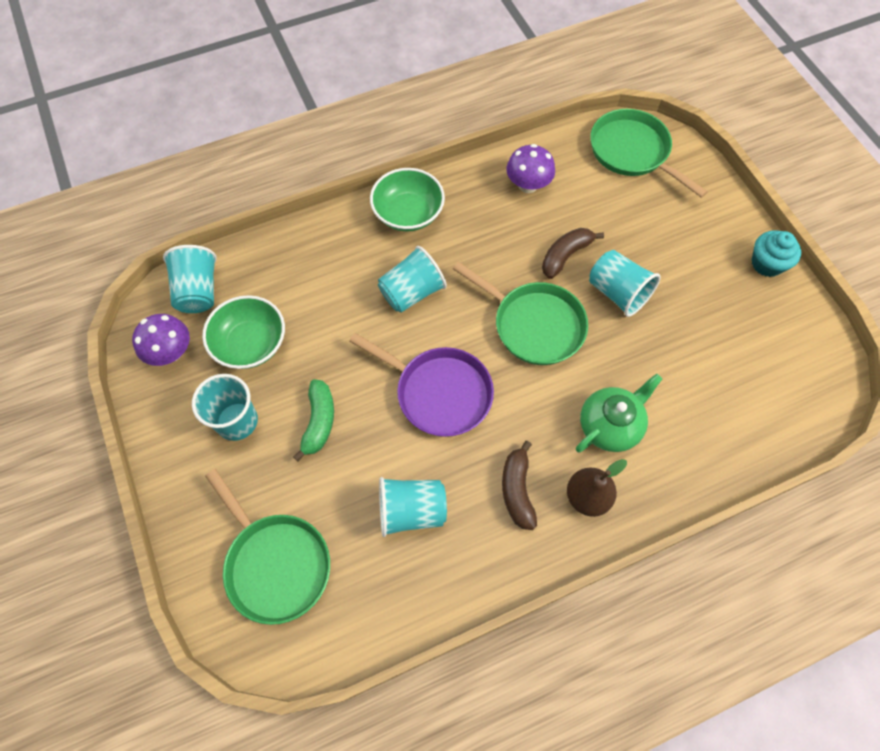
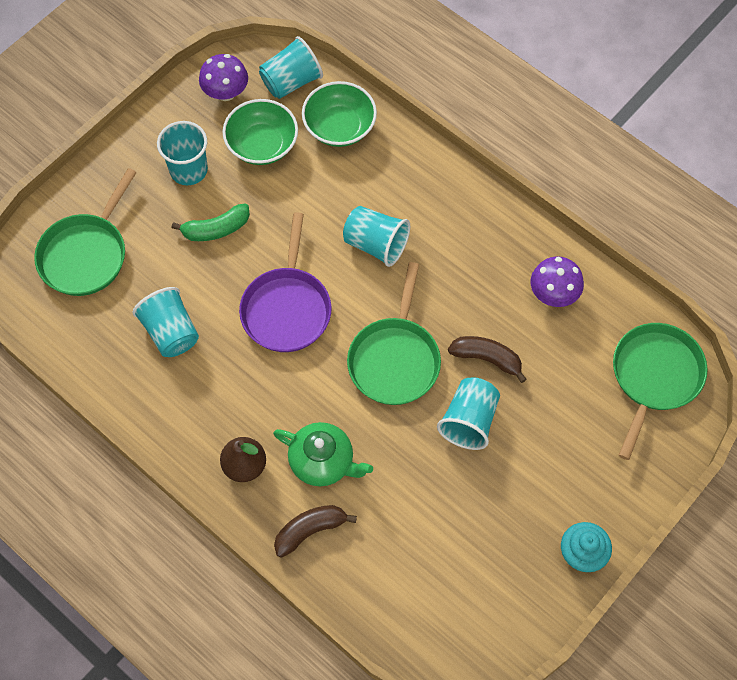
camera: 65 degrees right, 0 degrees up
(408, 213) = (460, 204): green bowl -> green bowl (339, 127)
(517, 490) = (225, 406): brown banana -> brown banana (310, 530)

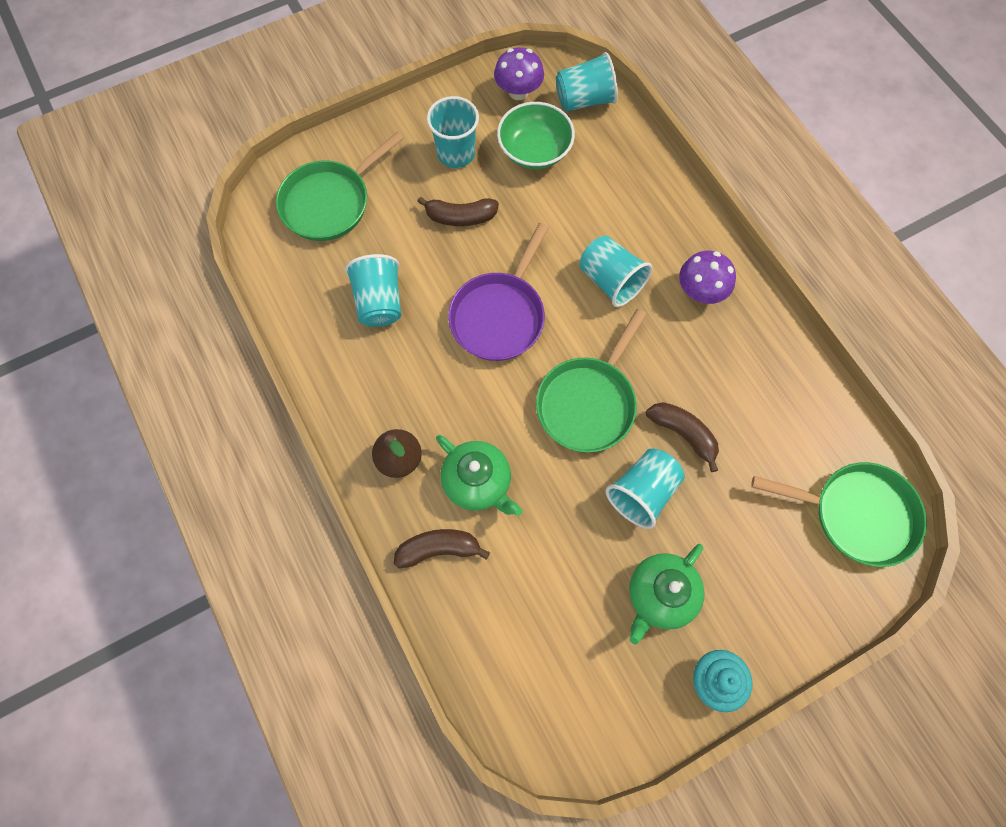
camera: 20 degrees right, 5 degrees up
(216, 229) = (460, 217): green banana -> brown banana
(339, 127) = (615, 156): green bowl -> none
(514, 501) = (660, 595): none -> green teapot
(553, 294) = (776, 390): purple mushroom -> purple mushroom (700, 291)
(654, 377) = (856, 514): green pan -> green pan turned 60 degrees clockwise

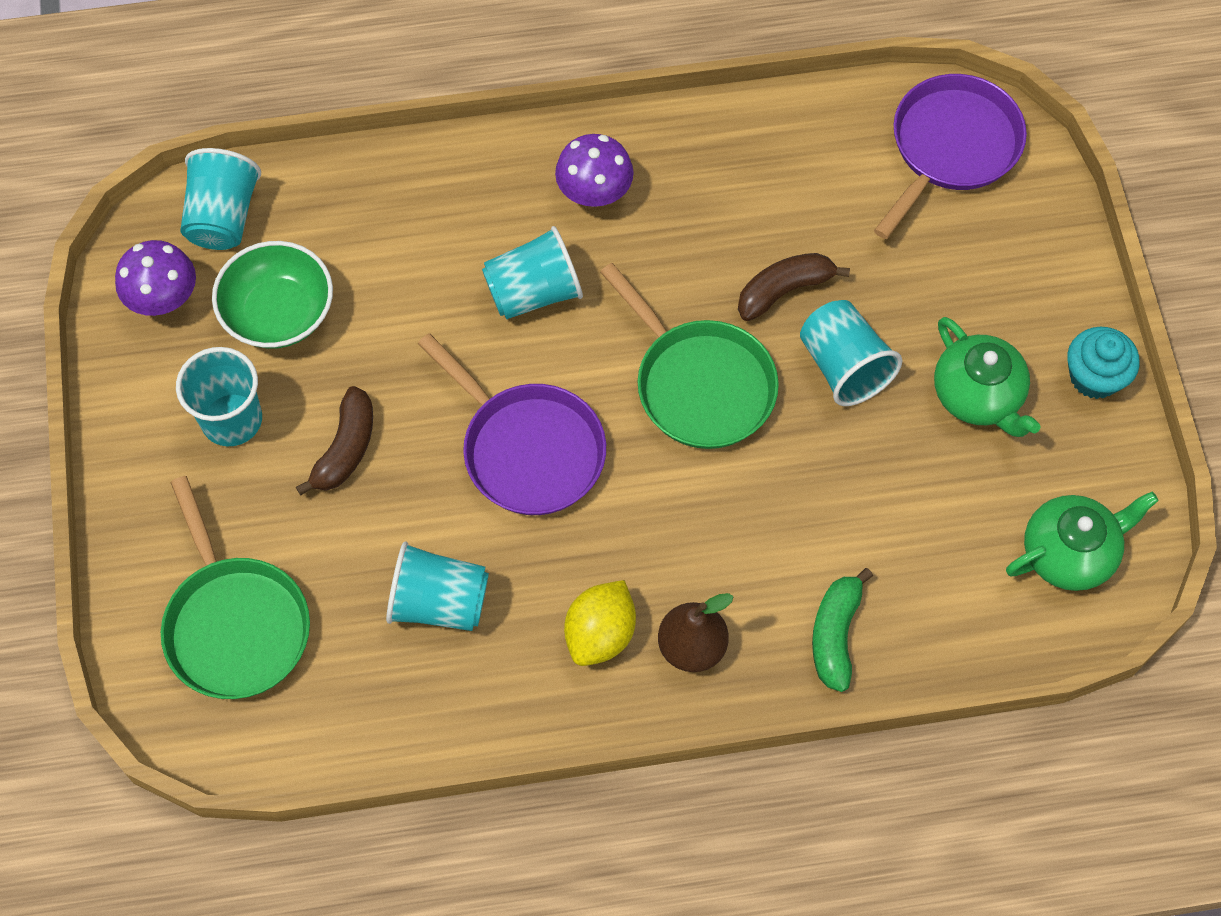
camera: 70 degrees left, 5 degrees down
(389, 400) = (600, 634): none -> yellow lemon
(439, 549) = (835, 634): brown banana -> green banana
(478, 482) = (761, 557): green teapot -> green teapot (1069, 552)
(856, 514) = (951, 148): green pan -> purple pan

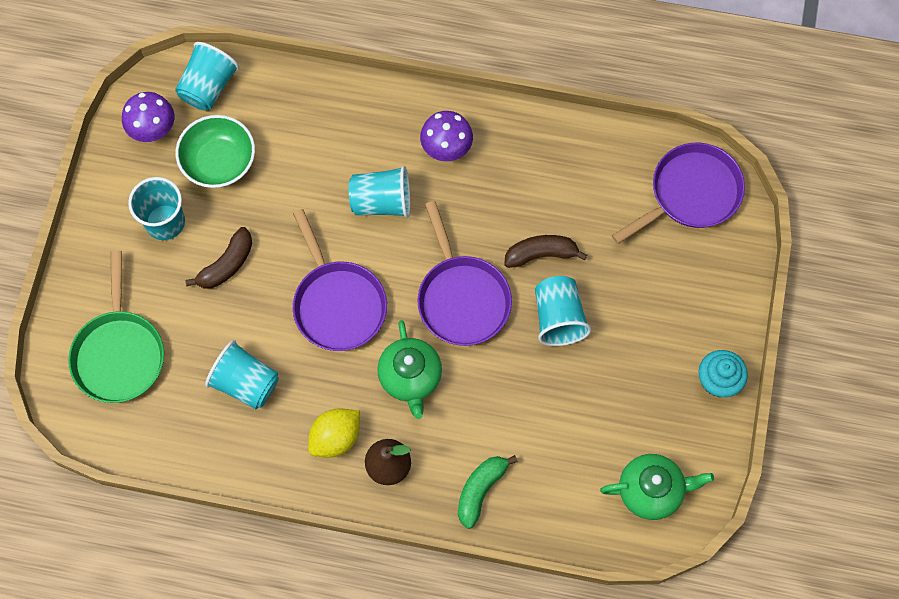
camera: 20 degrees right, 5 degrees up
(699, 384) = (462, 298): green pan -> purple pan
(978, 395) = (637, 367): green teapot -> green teapot (410, 377)

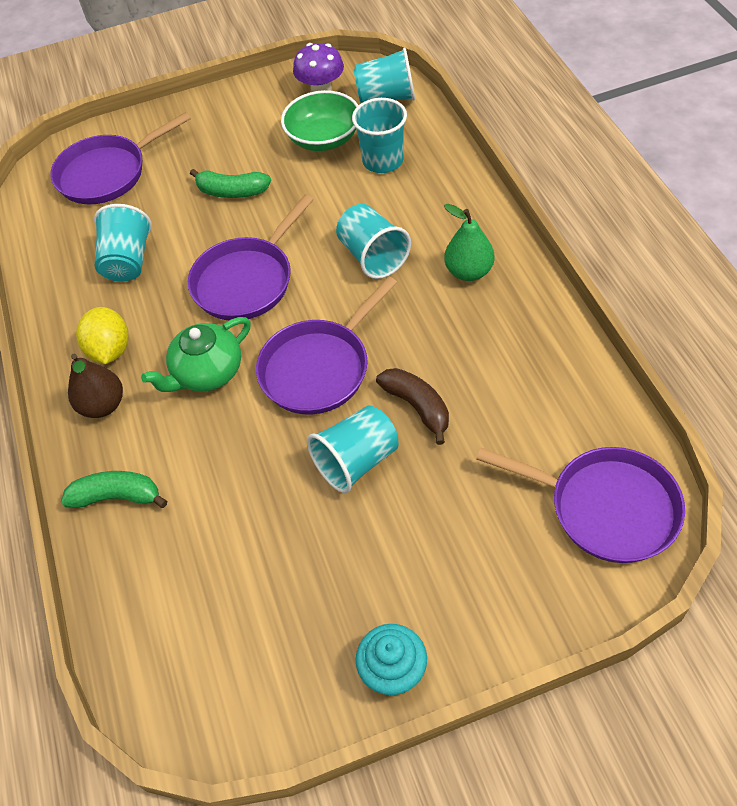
camera: 65 degrees right, 15 degrees down
(119, 353) = (107, 173): green pan -> purple pan
(165, 222) = (243, 138): turquoise cup -> turquoise cup (383, 161)
(226, 265) = (232, 192): brown banana -> green banana
(336, 438) = (110, 350): yellow lemon -> yellow lemon turned 60 degrees clockwise
(446, 147) = (468, 271): purple mushroom -> green pear
(651, 490) = (206, 671): green teapot -> none

